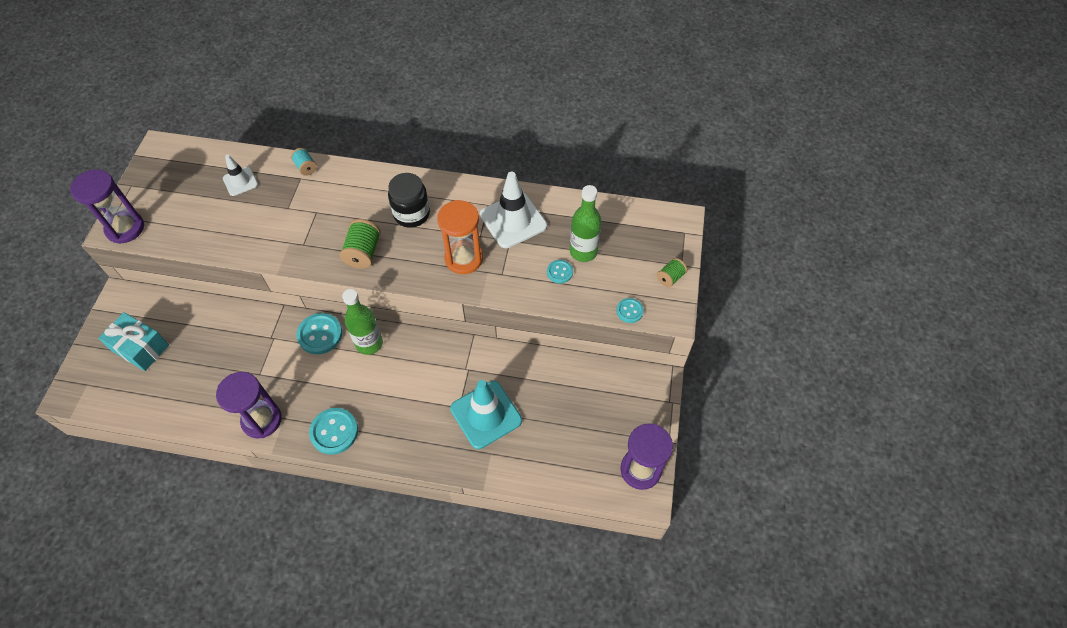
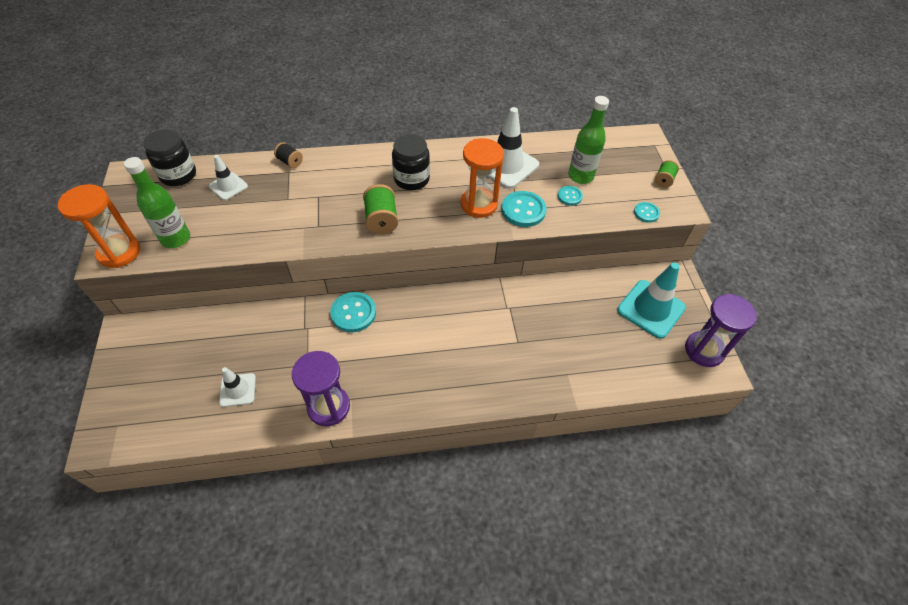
camera: 20 degrees left, 5 degrees down
(125, 228) = (119, 252): purple hourglass -> orange hourglass
(140, 348) = (166, 373): turquoise gift -> none
(192, 381) = (237, 390): none -> white traffic cone
(201, 158) = (178, 175): none -> black jar
(306, 167) = (290, 162): turquoise spool -> black spool
(334, 431) = (408, 397): turquoise button -> turquoise button (523, 210)
(369, 343) = (405, 309): green bottle -> green bottle (176, 238)
(486, 414) = (545, 341): turquoise traffic cone -> turquoise traffic cone (651, 309)

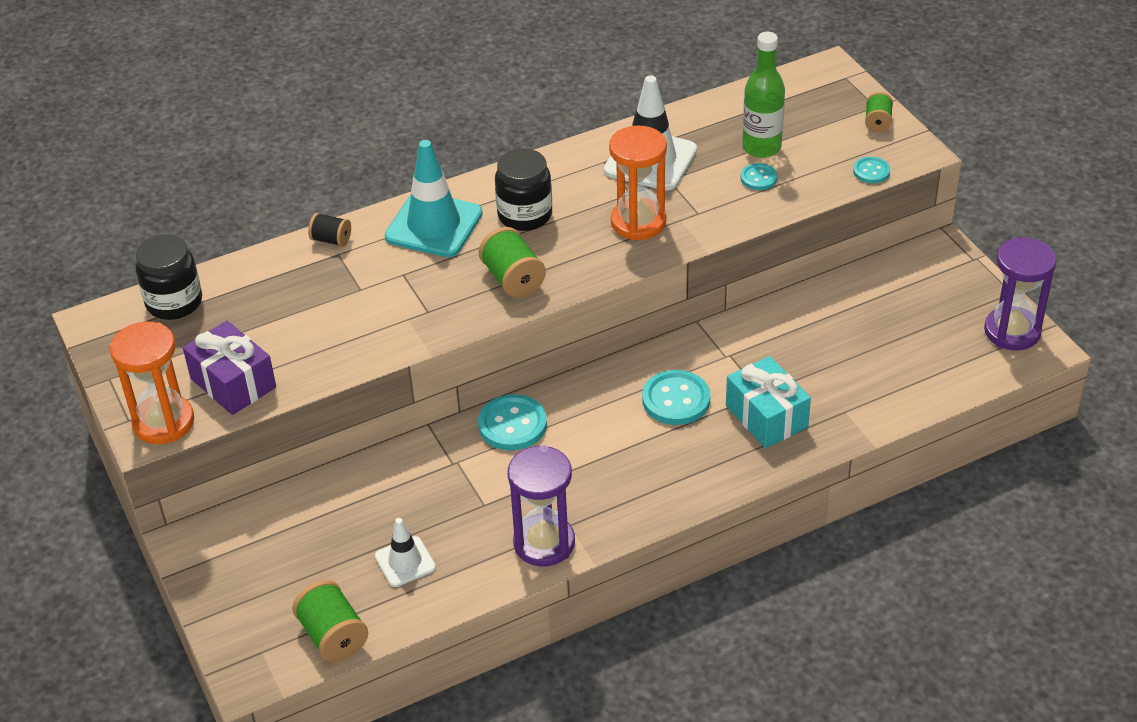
camera: 15 degrees left, 10 degrees down
(164, 430) = (333, 636): none -> green spool
(176, 238) = (233, 383): green bottle -> purple gift
(228, 186) = (261, 297): white traffic cone -> none
(514, 360) = (766, 416): none -> turquoise gift
(523, 210) = (703, 213): turquoise button -> turquoise button (676, 400)
(651, 309) = (923, 301): turquoise traffic cone -> turquoise traffic cone (434, 225)

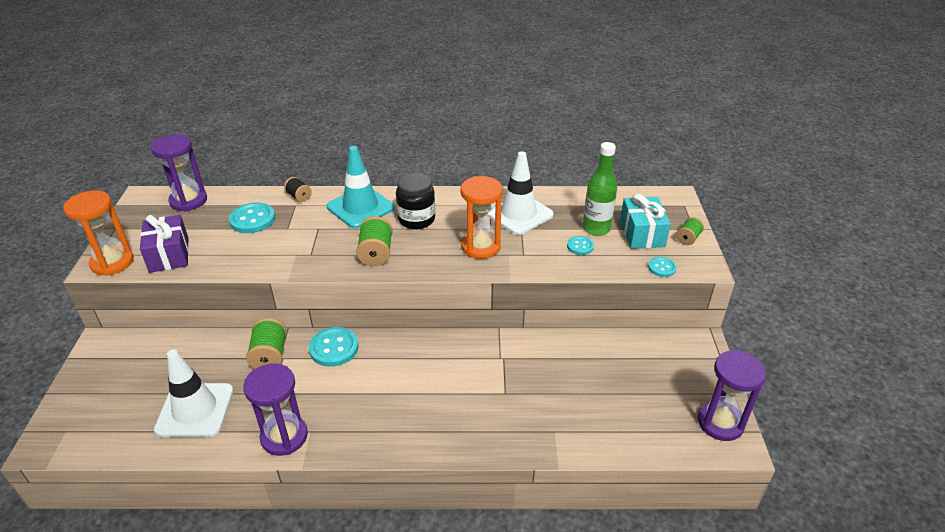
camera: 25 degrees right, 5 degrees down
(174, 302) = (188, 201): black jar -> purple hourglass
(333, 636) = (110, 440): green spool -> green spool (270, 355)
(405, 562) = (195, 410): white traffic cone -> white traffic cone, size x1.79
(676, 400) = (445, 374): turquoise button -> turquoise button (252, 219)
(766, 416) = (496, 411): turquoise gift -> turquoise gift (642, 234)

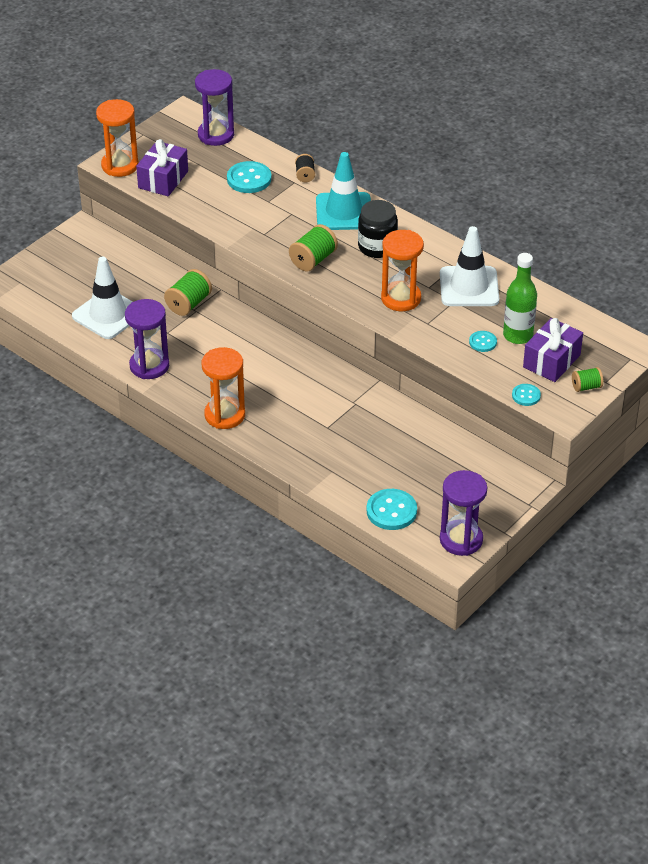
camera: 40 degrees right, 5 degrees up
(334, 348) = (238, 324): turquoise button -> turquoise button (391, 511)
(405, 440) = (225, 415): none -> orange hourglass
(642, 234) = (551, 361): turquoise gift -> purple gift

